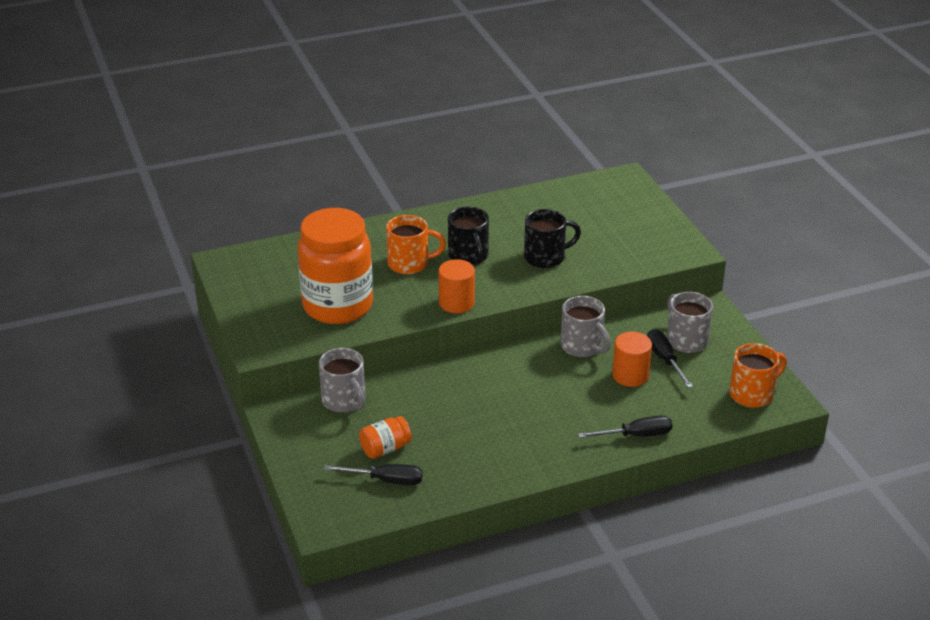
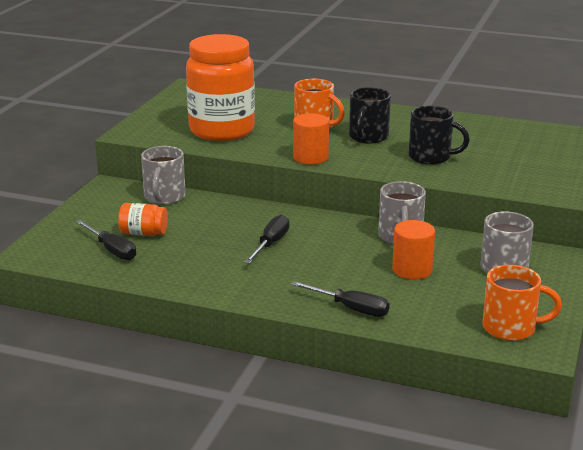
camera: 40 degrees right, 10 degrees down
(665, 360) = (461, 272): black screwdriver -> black screwdriver (270, 244)

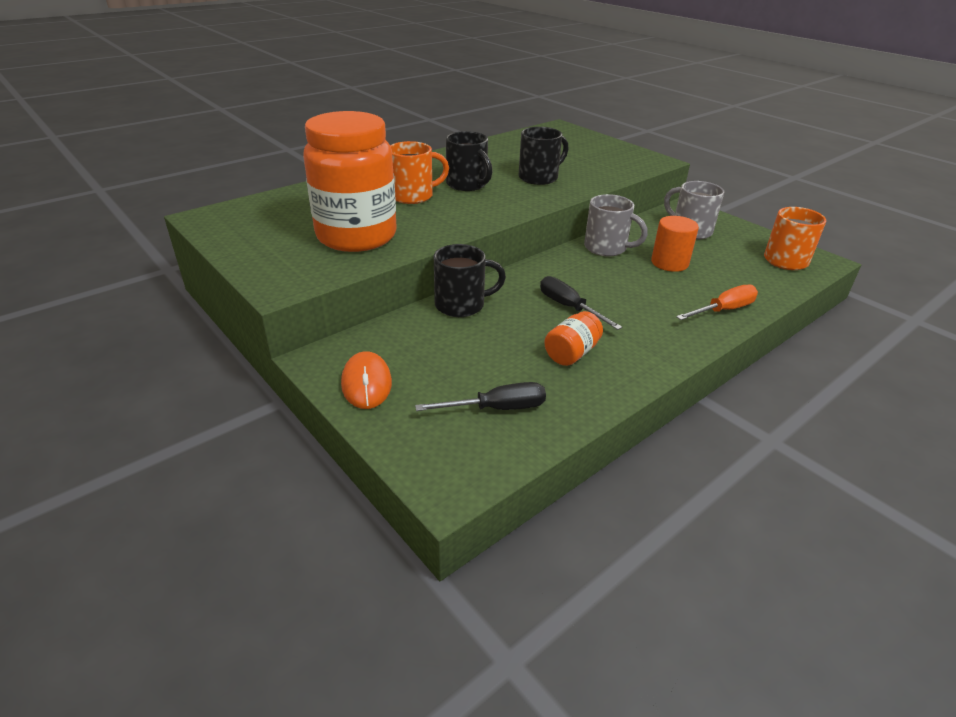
camera: 60 degrees left, 10 degrees up
(99, 206) = (366, 383): none -> orange mouse
(143, 233) = (474, 373): orange jar -> orange jar (571, 353)
(164, 197) = (397, 333): grey mug -> none
(225, 206) = (461, 305): none -> black mug
(310, 158) = (482, 218): orange cylinder -> none
(350, 308) = (723, 310): black screwdriver -> orange screwdriver

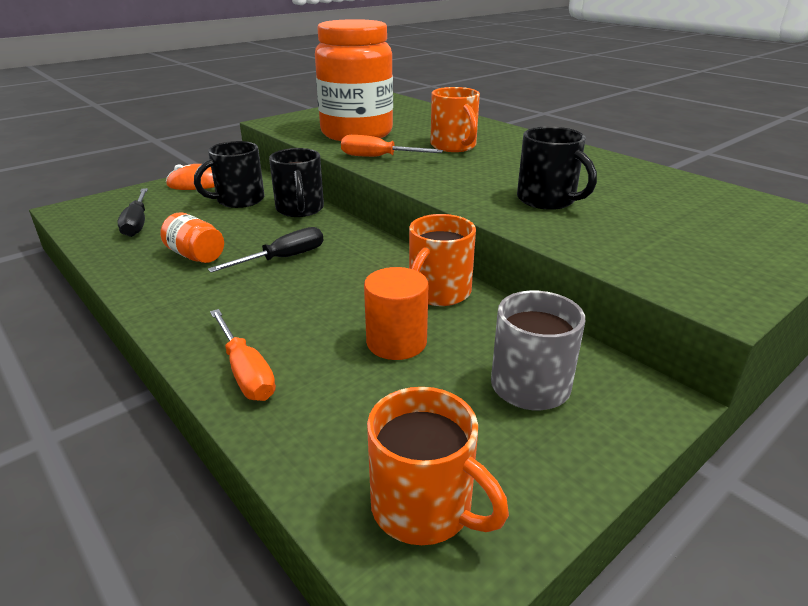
camera: 90 degrees right, 5 degrees down
(440, 226) = (378, 157): none -> orange screwdriver
(467, 184) = (498, 165): black mug -> black mug (239, 200)
(607, 248) = (438, 293): grey mug -> orange mug

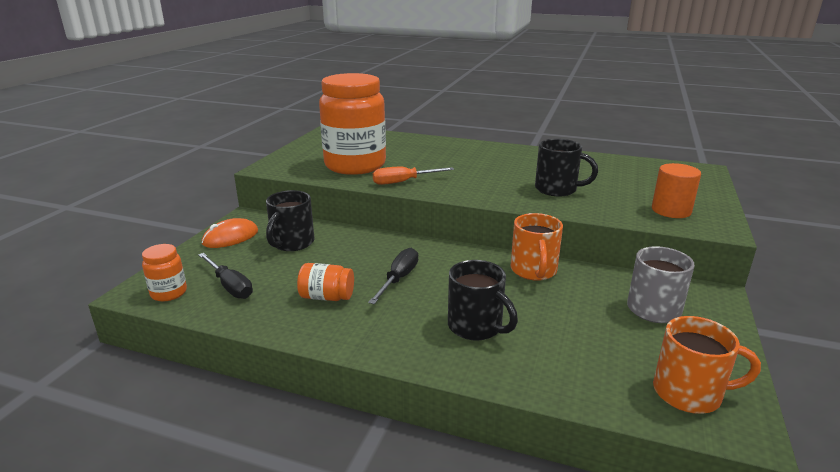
camera: 30 degrees left, 5 degrees down
(88, 216) = (169, 293): none -> orange jar
(245, 371) = (490, 363): orange screwdriver -> none
(300, 209) = (354, 238): black mug -> black mug (476, 327)
(396, 342) = (553, 310): orange cylinder -> orange cylinder (671, 210)
(454, 146) = (442, 162): orange mug -> none

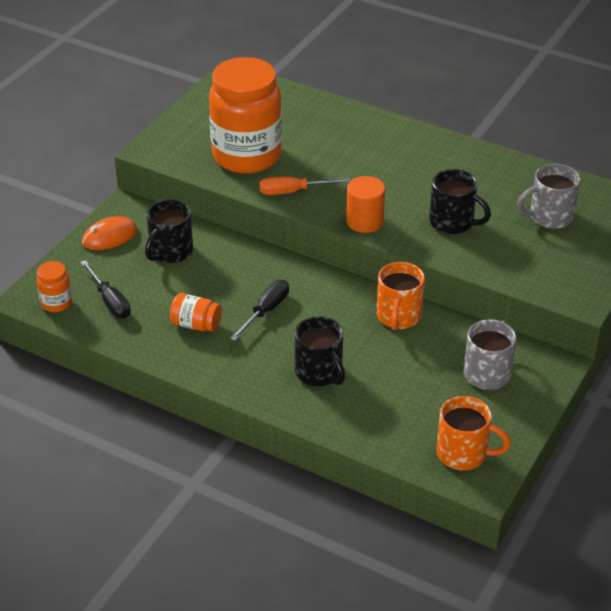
camera: 10 degrees right, 15 degrees up
(636, 180) = (549, 217): none -> grey mug
(671, 210) = (552, 269): orange cylinder -> orange cylinder (364, 221)

